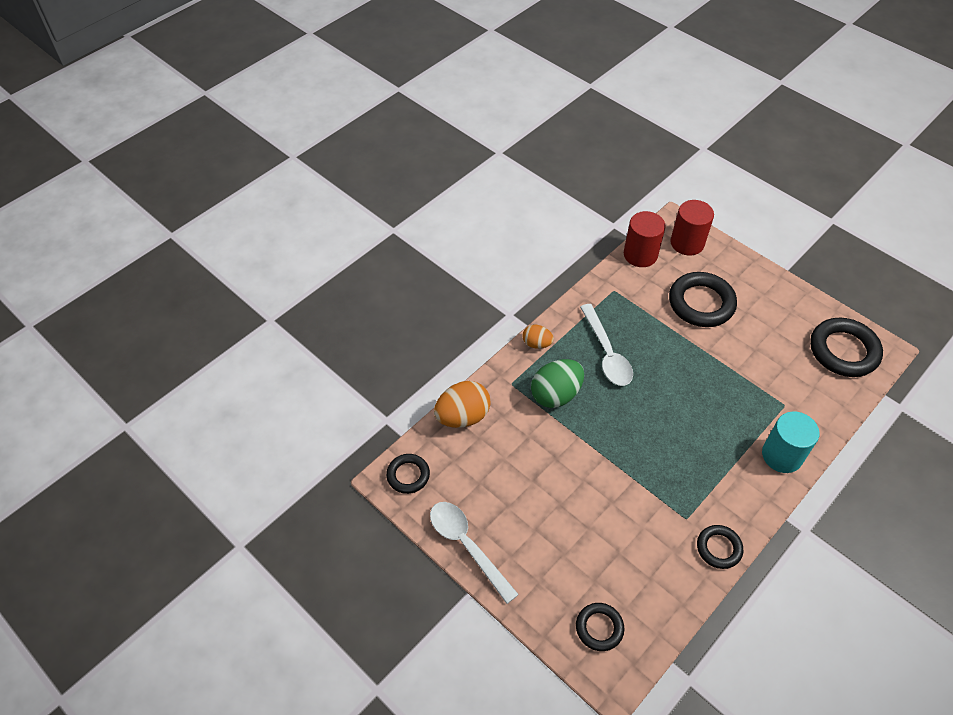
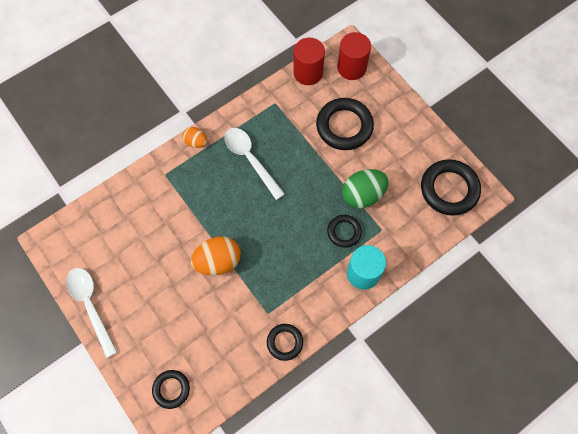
camera: 10 degrees right, 15 degrees up
(408, 475) = (62, 240): black ring -> black ring (344, 232)
(462, 416) = (118, 197): orange egg -> orange egg (218, 261)
(556, 394) = (198, 190): green egg -> green egg (363, 195)
(606, 353) = (250, 159): white spoon -> white spoon turned 150 degrees clockwise

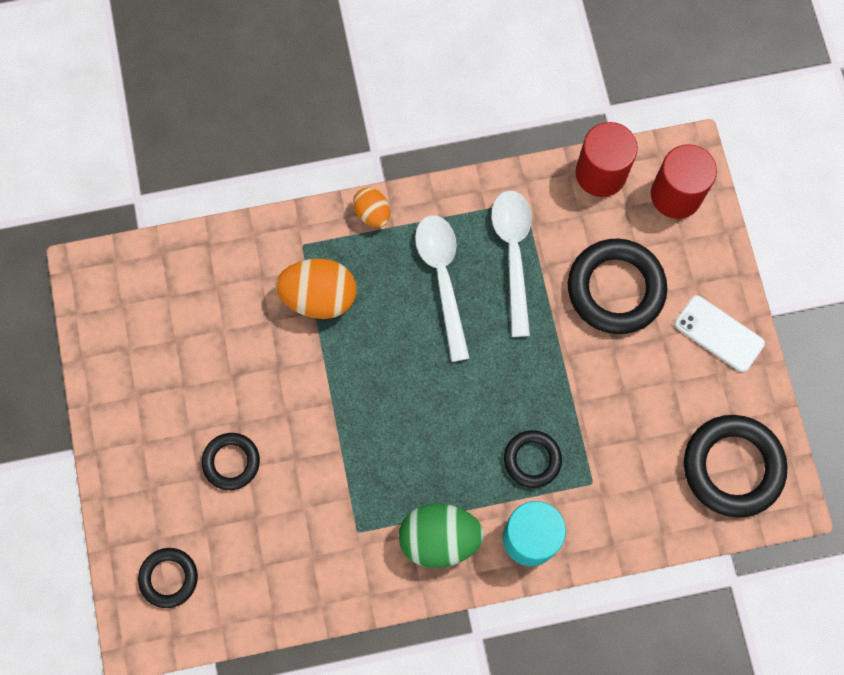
camera: 25 degrees right, 5 degrees up
(91, 306) = (108, 401): white spoon -> white spoon (513, 254)
(218, 261) = (321, 418): orange egg -> orange egg (319, 297)
(285, 342) = (362, 587): black ring -> black ring (231, 462)
(363, 195) = (590, 414): green egg -> green egg (439, 539)
(408, 126) = (719, 333): none -> white phone

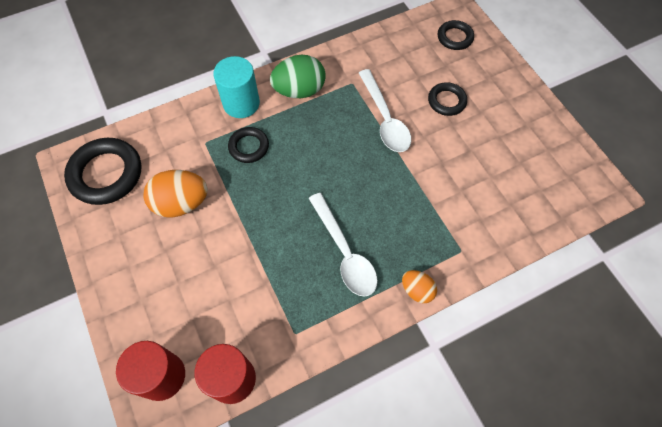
camera: 165 degrees right, 10 degrees down
(319, 297) = (432, 215): orange egg -> orange egg (181, 203)
(513, 254) = (293, 286): white spoon -> white spoon (385, 119)
(615, 289) = (205, 279): black ring -> none
(719, 333) = (119, 264): white phone -> none

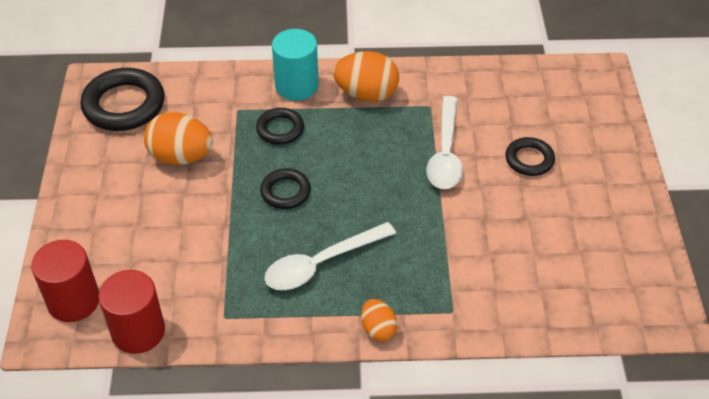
camera: 25 degrees right, 15 degrees down
(299, 90) = (366, 94): green egg -> orange egg
(344, 252) = (321, 263): white spoon -> white spoon turned 60 degrees clockwise
(455, 37) = (580, 99): black ring -> black ring (285, 192)

